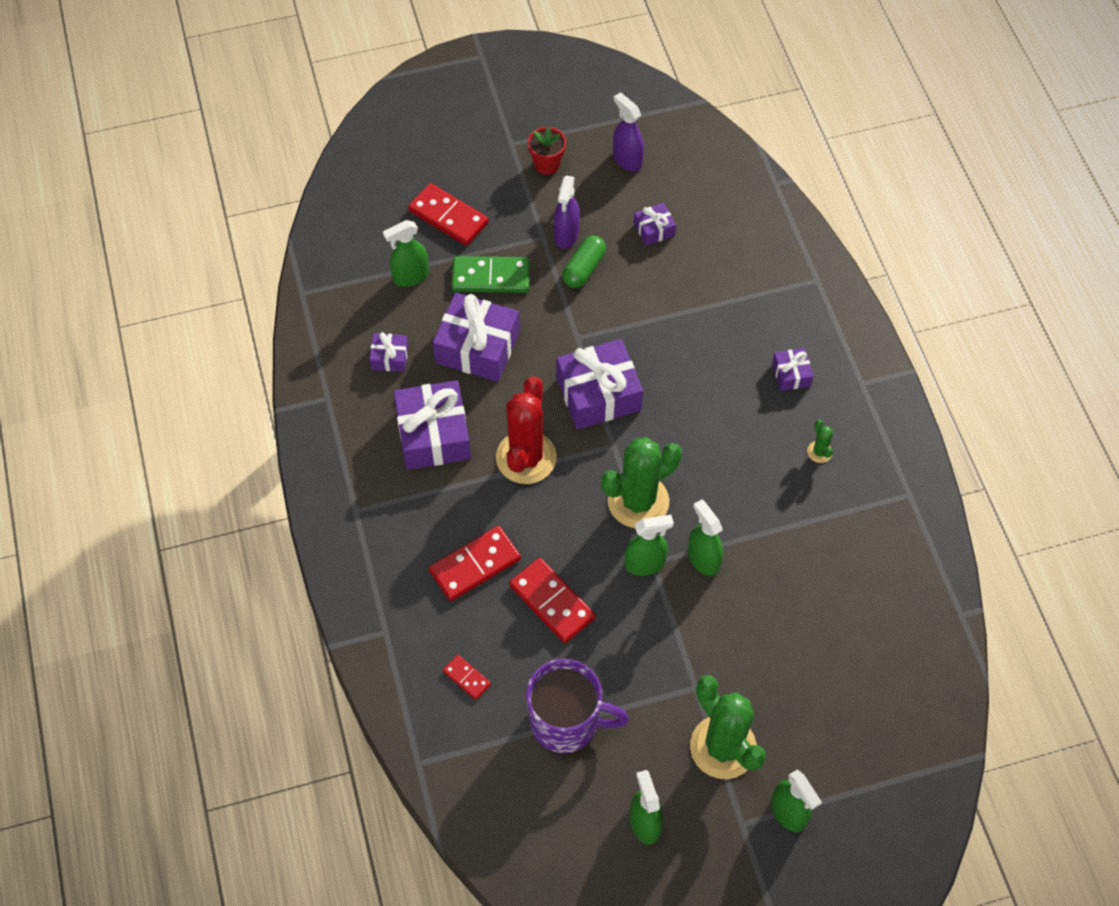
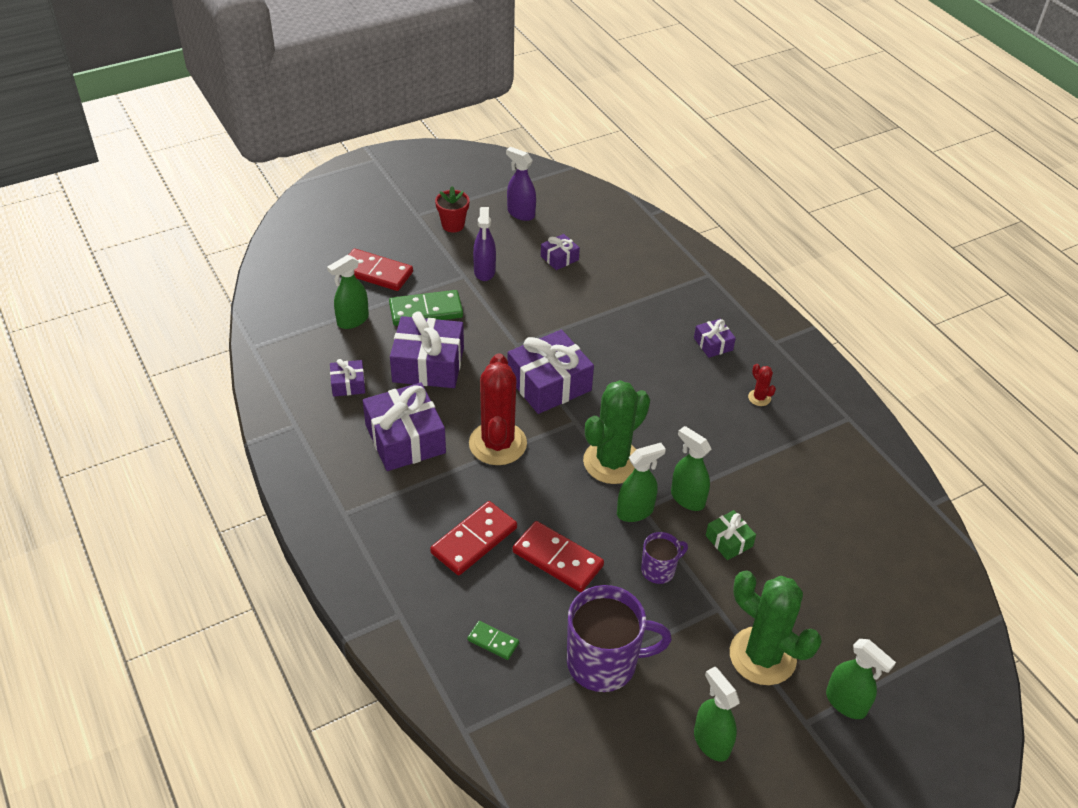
camera: 15 degrees left, 15 degrees down
(467, 678) = (493, 641): red domino -> green domino
(583, 268) = (507, 293): green capsule -> none
(649, 634) = (659, 570): none -> purple mug
(730, 616) = (729, 541): none -> green gift
(819, 452) = (759, 398): green cactus -> red cactus

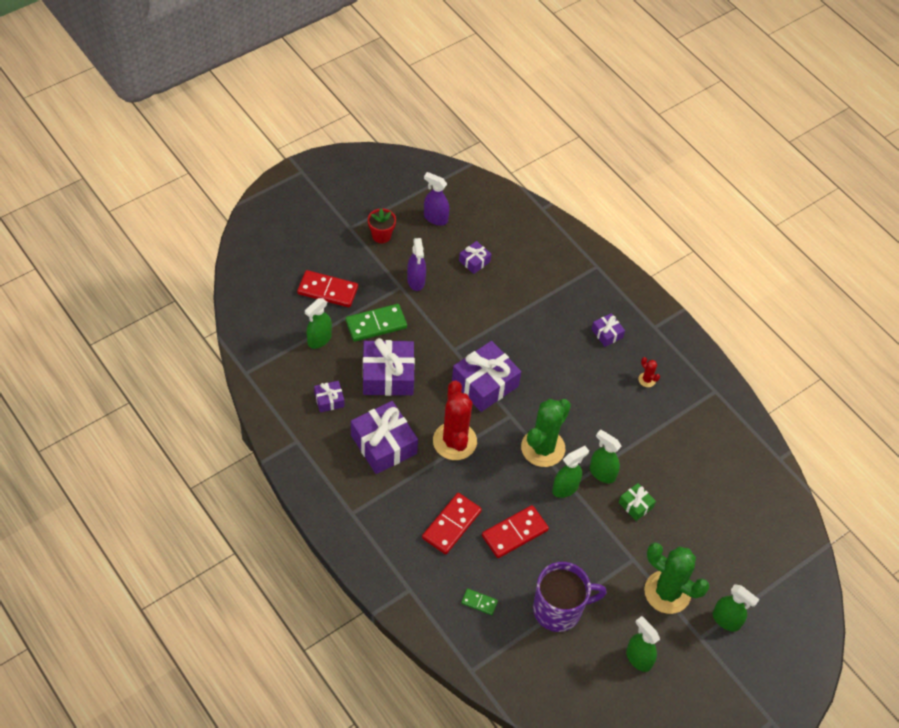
camera: 10 degrees left, 10 degrees up
(557, 559) = (514, 533): red domino -> red domino turned 60 degrees counterclockwise
(659, 570) = (588, 534): purple mug -> none

